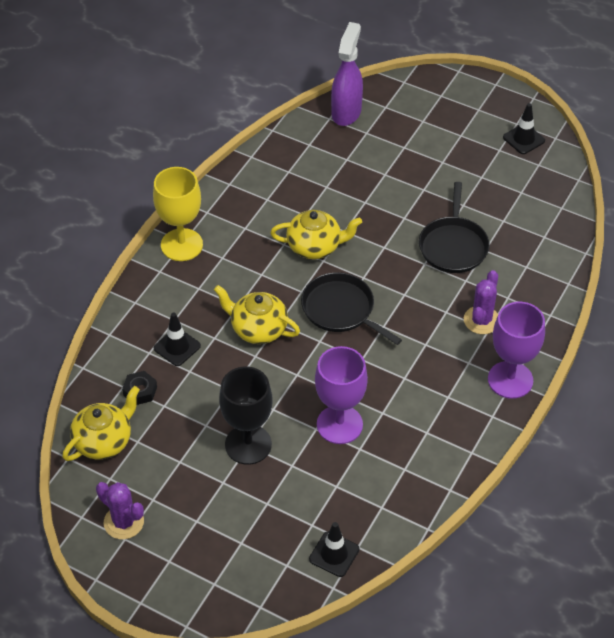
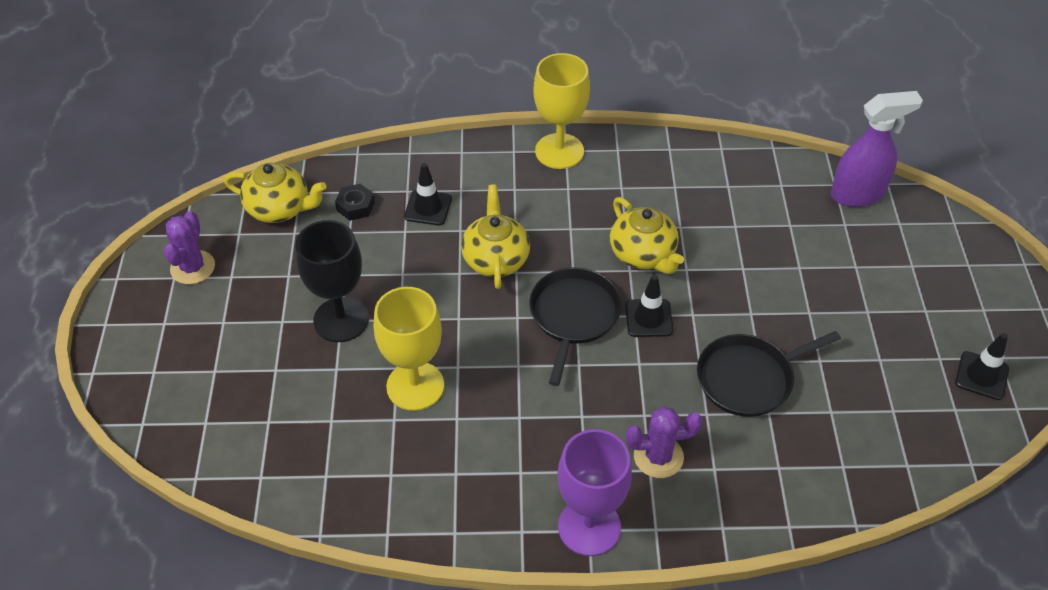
camera: 60 degrees right, 0 degrees up
(334, 554) = (239, 459): black traffic cone -> black traffic cone (648, 318)
(339, 424) = (415, 386): purple goblet -> yellow goblet

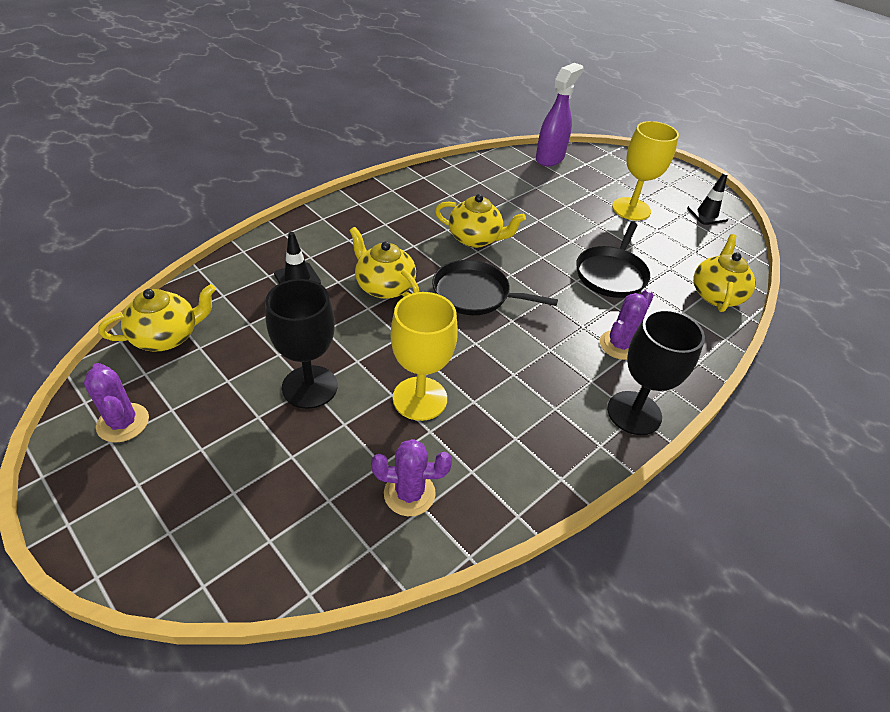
camera: 45 degrees left, 5 degrees down
(327, 458) = (409, 493): none -> purple cactus
(355, 206) = (236, 304): black nut -> none
(559, 151) = (355, 205): yellow goblet -> yellow goblet (631, 209)
(573, 316) = (475, 294): black pan -> black pan turned 45 degrees counterclockwise
(589, 527) = (634, 413): purple goblet -> black goblet
(648, 318) = (520, 271): black traffic cone -> none
(847, 475) = (716, 295): none -> yellow teapot

